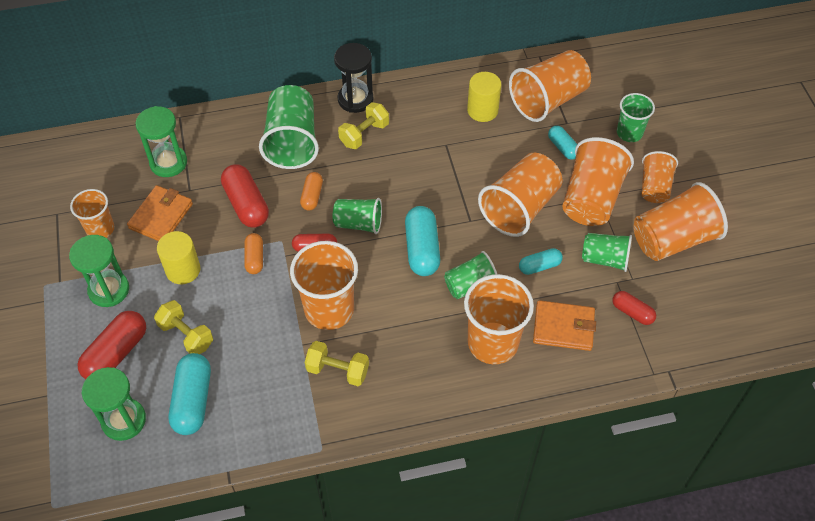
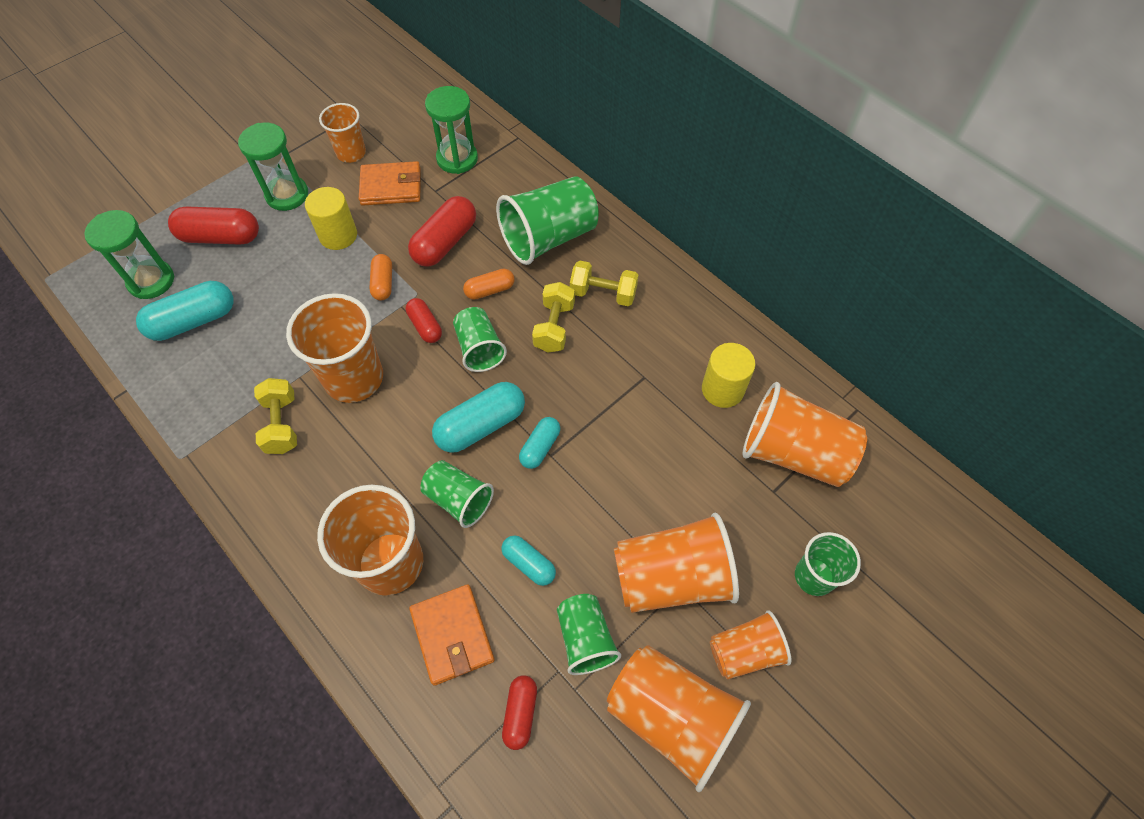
camera: 60 degrees right, 5 degrees up
(186, 335) = (265, 277): yellow dumbbell -> yellow dumbbell (554, 327)
(254, 258) = (383, 283): orange capsule -> orange capsule turned 60 degrees counterclockwise
(355, 99) = (645, 262): black hourglass -> none
(520, 208) = (602, 500): orange cup -> none
(563, 147) = (730, 505): turquoise capsule -> turquoise capsule (540, 447)

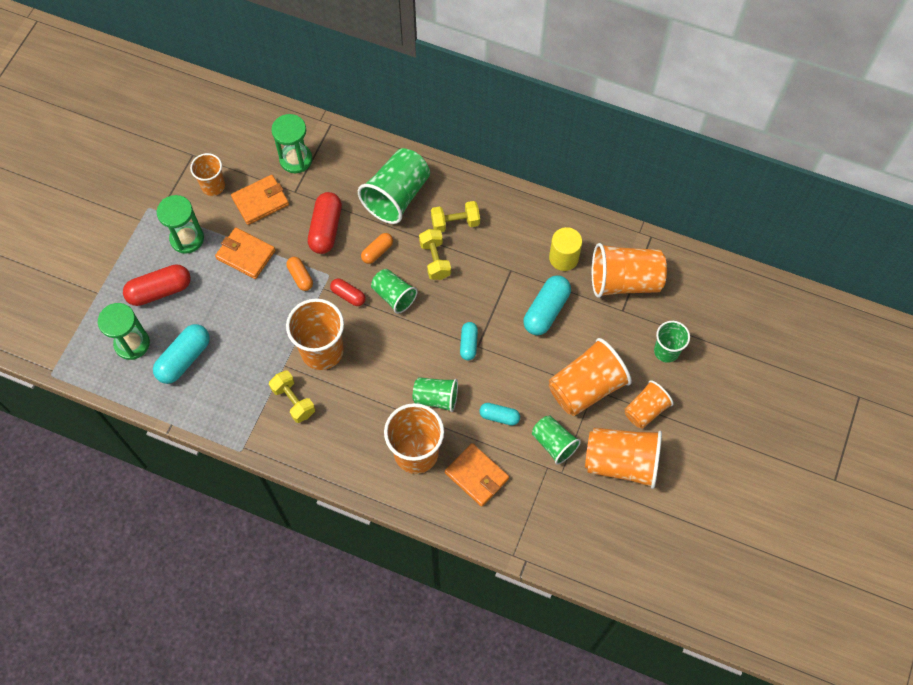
camera: 25 degrees left, 5 degrees up
(338, 235) = (246, 254): yellow cylinder -> orange wallet
(481, 426) = (424, 346): turquoise capsule -> turquoise capsule (546, 311)
(520, 713) = (538, 498): red capsule -> none

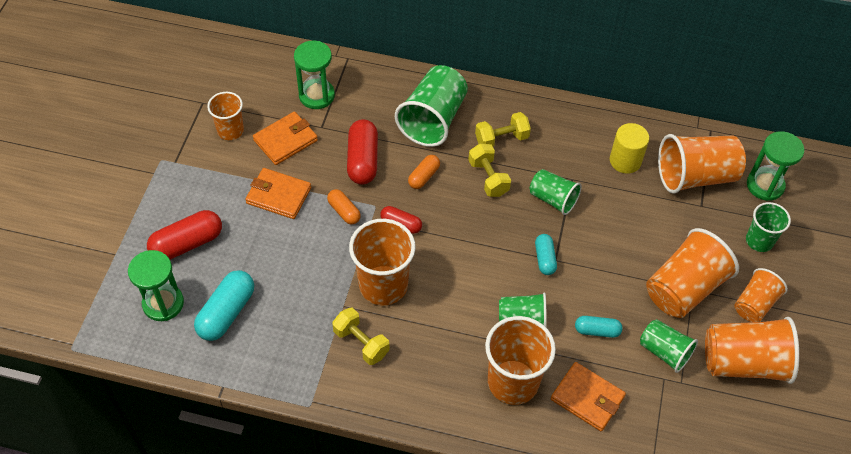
camera: 10 degrees left, 10 degrees down
(187, 238) = (209, 186): green hourglass -> green hourglass (765, 185)
(394, 296) = (451, 219): green cup -> green cup (553, 199)
(546, 311) = (620, 215): turquoise capsule -> none

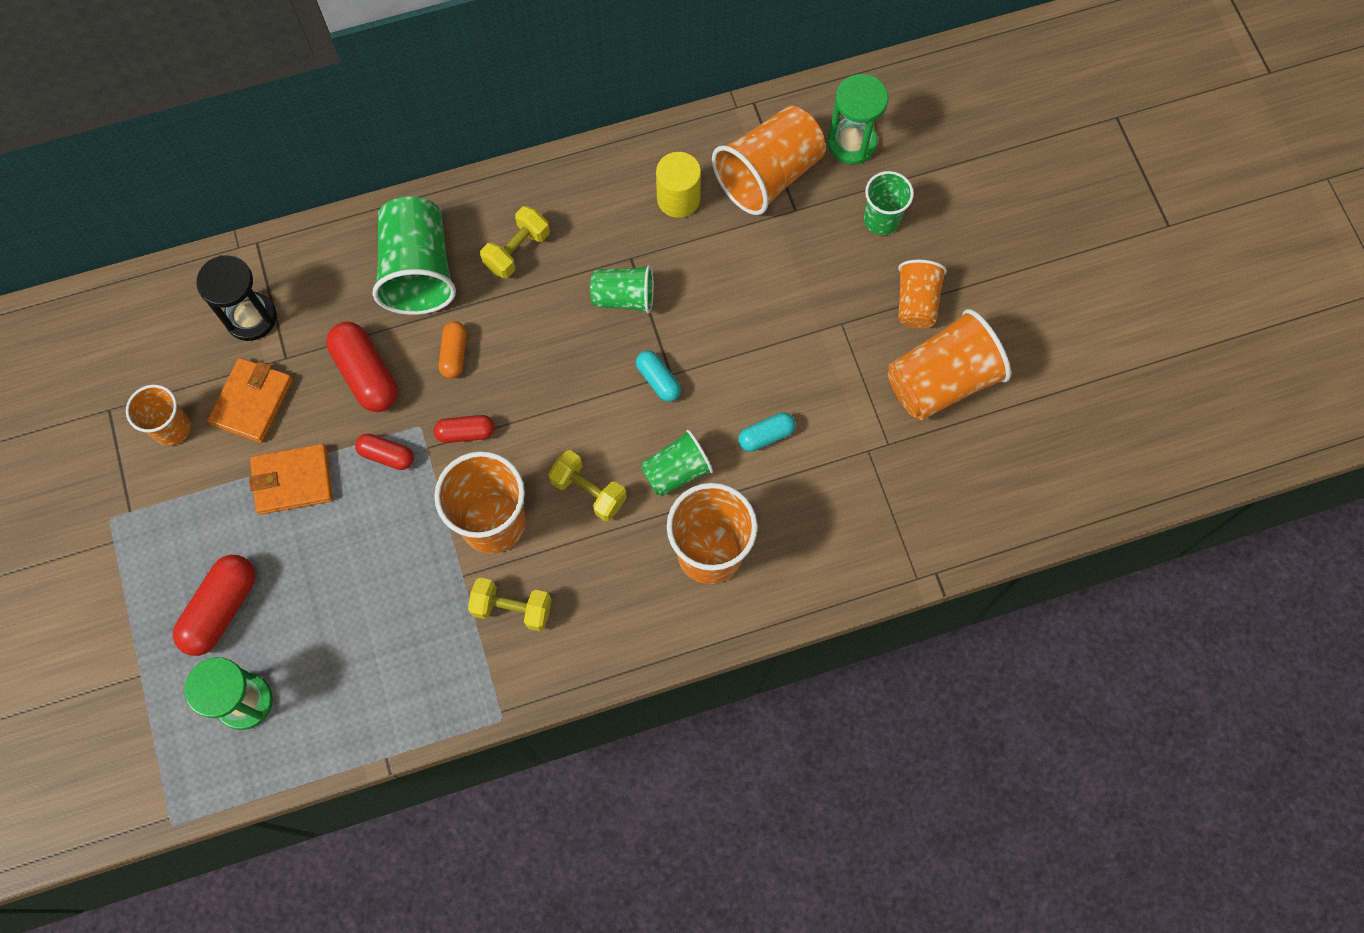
camera: 30 degrees left, 15 degrees up
(226, 312) = (330, 667): turquoise capsule -> none
(316, 95) = (251, 317): green hourglass -> black hourglass
(344, 211) = (387, 455): orange capsule -> red capsule
(488, 178) = (532, 312): yellow dumbbell -> yellow dumbbell (588, 491)
(587, 398) = (800, 523): orange wallet -> none
(664, 352) = (851, 418): green cup -> none
(684, 288) = (831, 327): orange cup -> none

